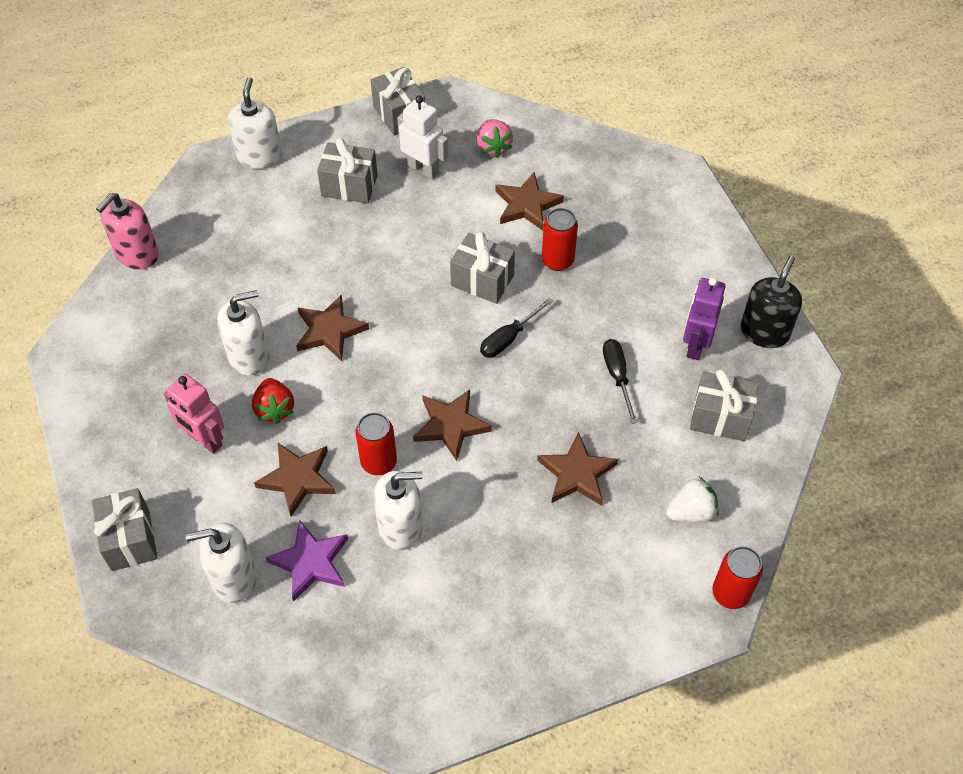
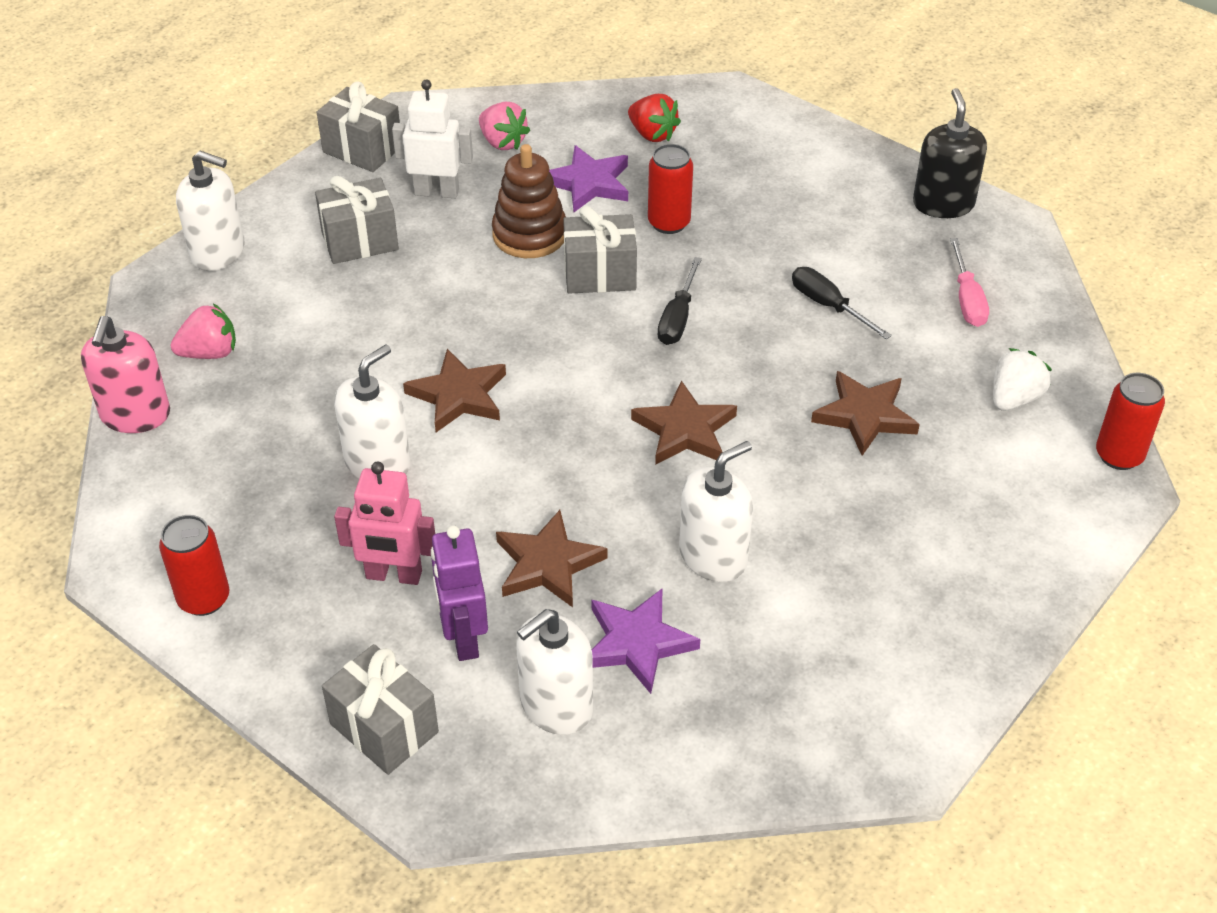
camera: 30 degrees left, 10 degrees down
(206, 229) = (210, 353): none -> pink strawberry
(259, 156) = (218, 252): white soap dispenser -> white soap dispenser turned 135 degrees clockwise
(275, 409) = (457, 504): red strawberry -> red strawberry (652, 134)
(379, 462) = (632, 503): red can -> red can (204, 599)
(459, 229) = (529, 234): none -> brown stacking toy
(527, 205) = (589, 183): brown star -> purple star
(695, 345) = (884, 243): purple robot -> purple robot (463, 638)
(720, 417) = (967, 299): grey gift -> pink screwdriver

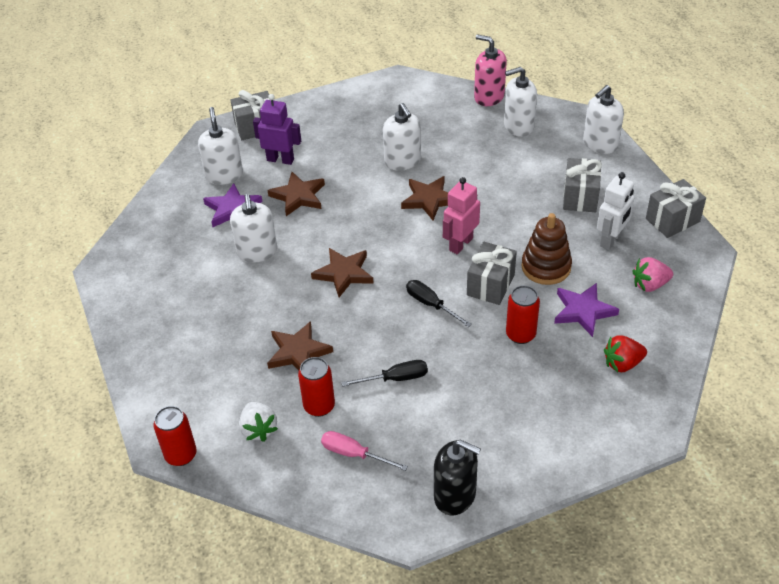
camera: 120 degrees right, 0 degrees up
(204, 599) = (361, 96): red can -> red can (319, 406)
(210, 353) = (518, 126): pink strawberry -> white soap dispenser
(393, 575) = (331, 149): pink robot -> pink robot (460, 244)

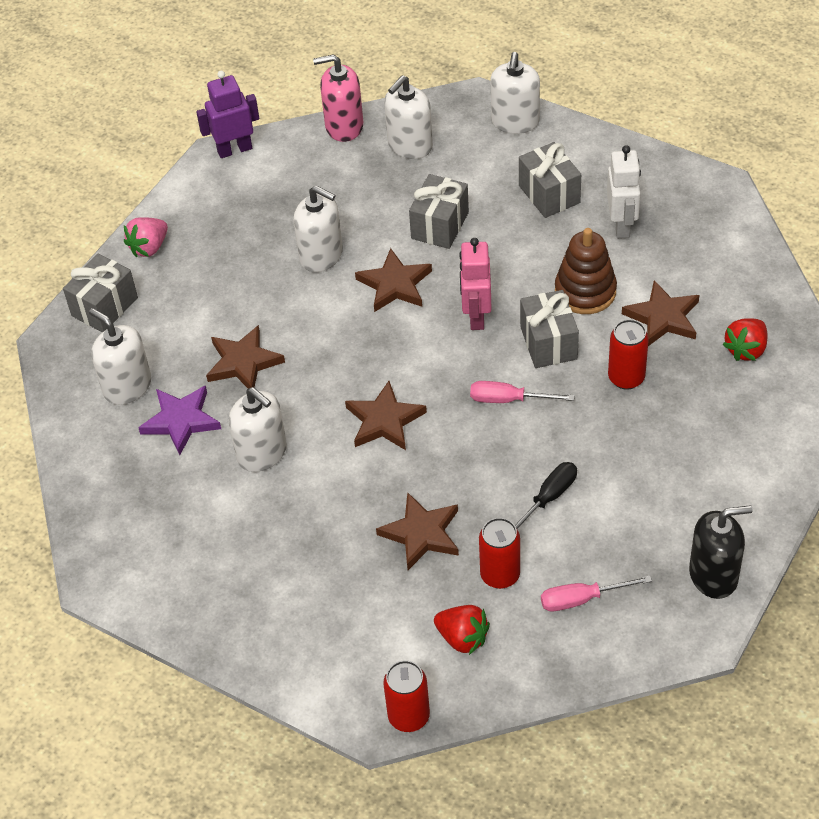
camera: 35 degrees left, 5 degrees up
(258, 429) = (462, 638): white strawberry -> red strawberry
(280, 159) = (176, 330): purple robot -> purple robot (234, 149)
(431, 304) = (508, 400): black screwdriver -> pink screwdriver
(583, 311) = (663, 317): purple star -> brown star
(650, 285) = (700, 253): pink strawberry -> pink strawberry (149, 247)
(672, 220) = (661, 170): grey gift -> grey gift (440, 225)

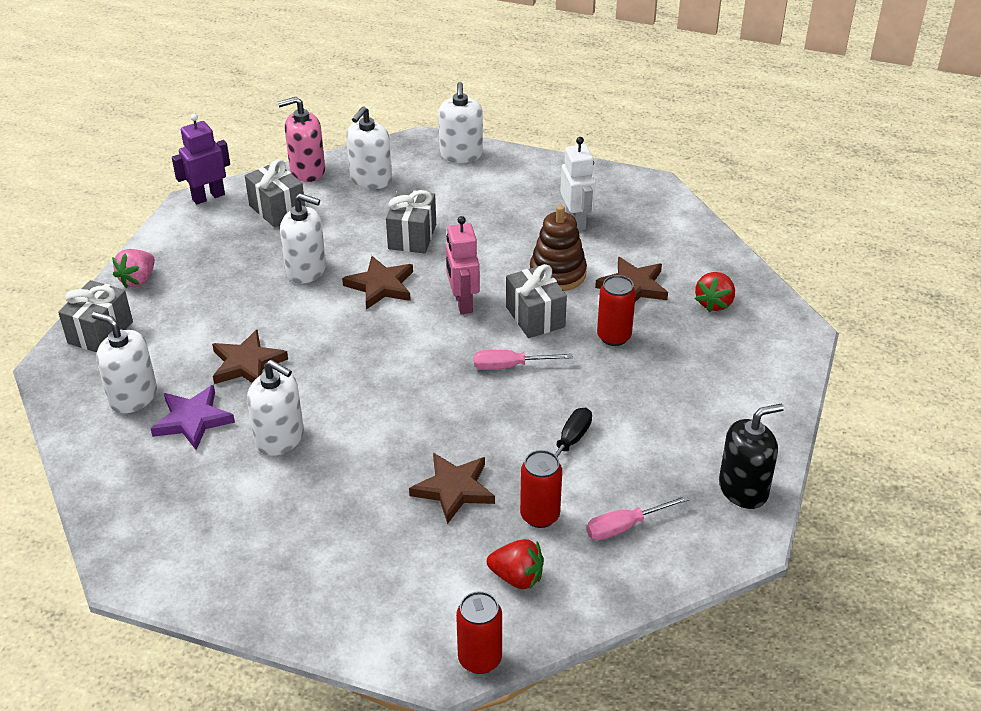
camera: 15 degrees left, 10 degrees down
(384, 420) = (395, 397): brown star -> none
(549, 194) = (505, 204): grey gift -> grey gift (277, 209)

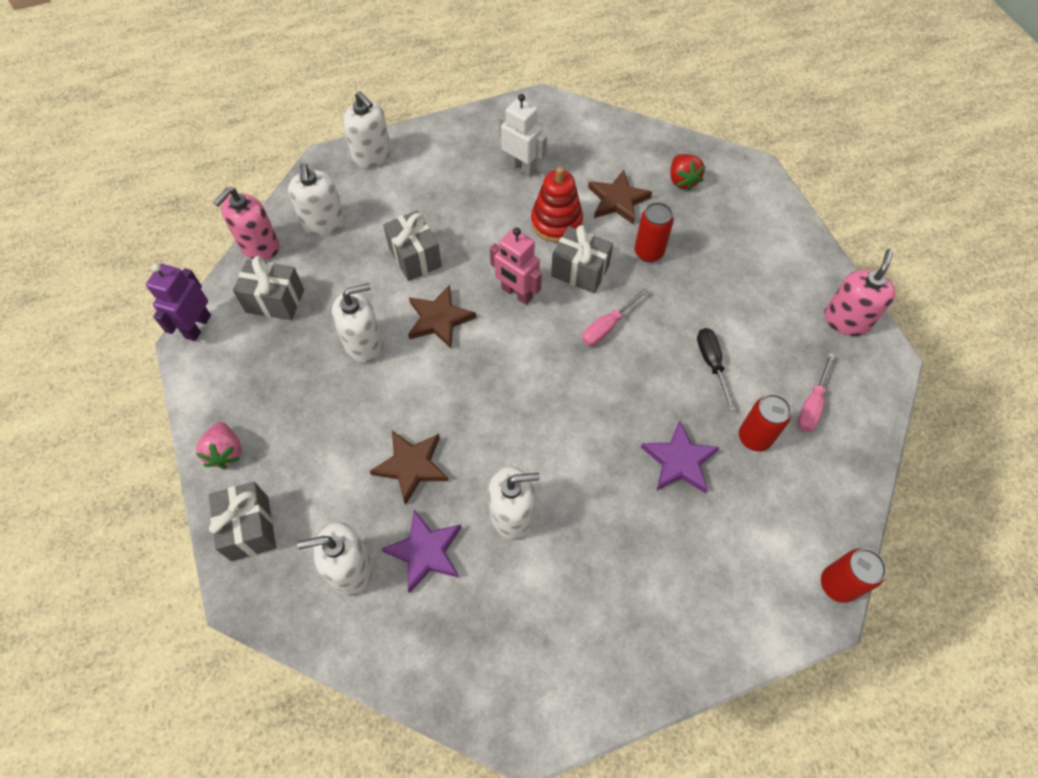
camera: 40 degrees left, 20 degrees up
(454, 489) = (679, 461): brown star -> purple star
(517, 577) = (792, 499): red strawberry -> none
(557, 274) = (556, 222): brown stacking toy -> red stacking toy
(743, 489) = (846, 320): black soap dispenser -> pink soap dispenser

